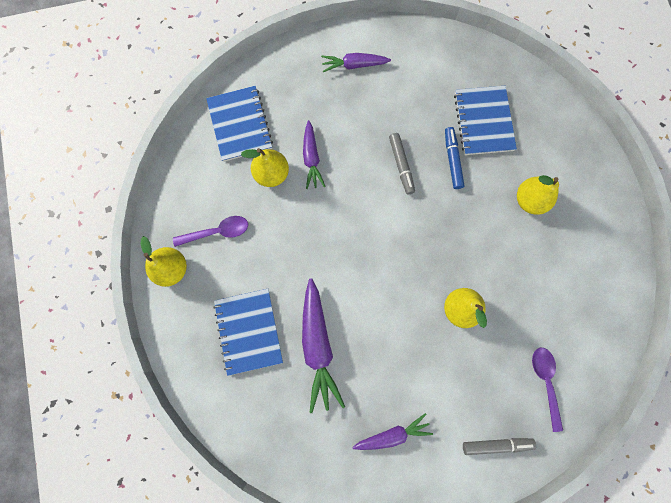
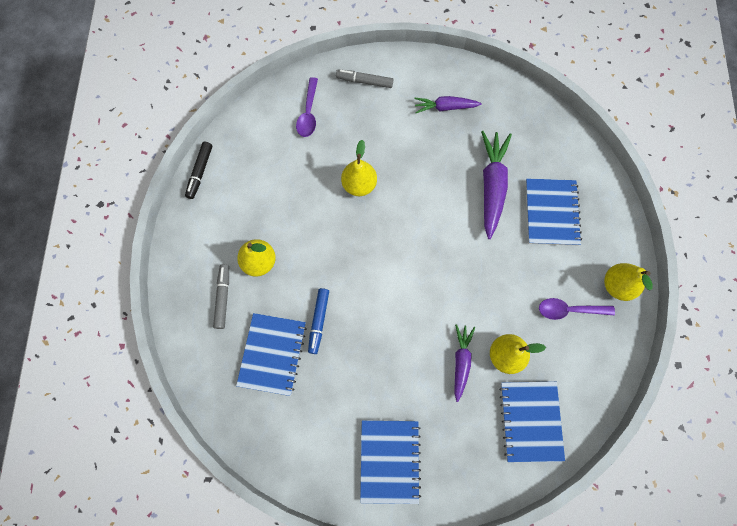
camera: 165 degrees left, 5 degrees down
(354, 65) = (389, 460): purple carrot -> blue notebook
(401, 165) = (371, 329): grey marker -> grey marker (223, 297)
(630, 278) = (200, 172): none -> black marker

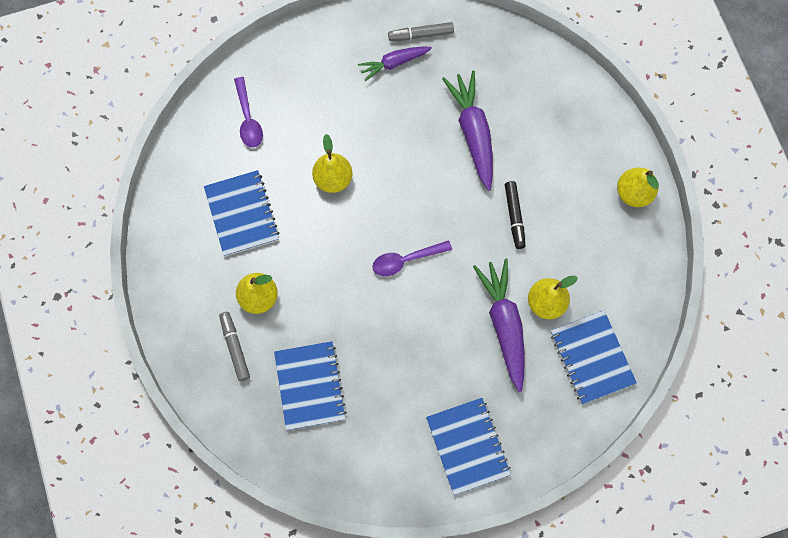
camera: 20 degrees left, 0 degrees up
(200, 172) = (155, 224): black marker -> black marker (514, 216)
(318, 321) = (345, 336): blue marker -> none
(364, 81) = (296, 63): grey marker -> grey marker (421, 35)
(461, 361) = (504, 324): purple carrot -> purple carrot, size x1.65
(551, 213) = (544, 140): blue notebook -> blue notebook (242, 214)
(569, 310) = (594, 234): purple spoon -> purple spoon (406, 260)

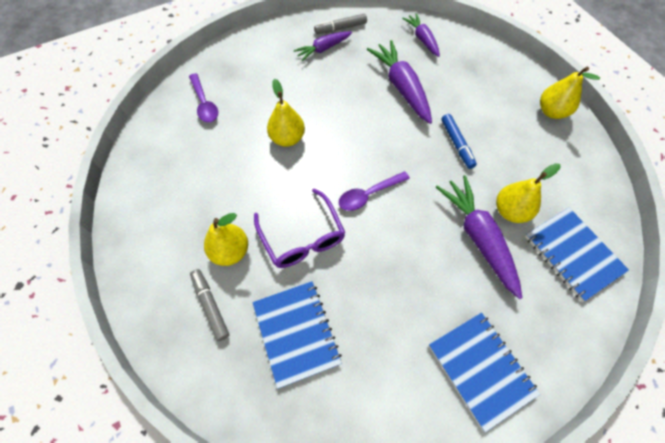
camera: 10 degrees left, 10 degrees down
(242, 214) = (206, 179): blue notebook -> none
(330, 294) = (302, 237): none -> purple glasses
(514, 216) = (457, 144): black marker -> blue marker
(515, 67) = (422, 39): none -> purple carrot

